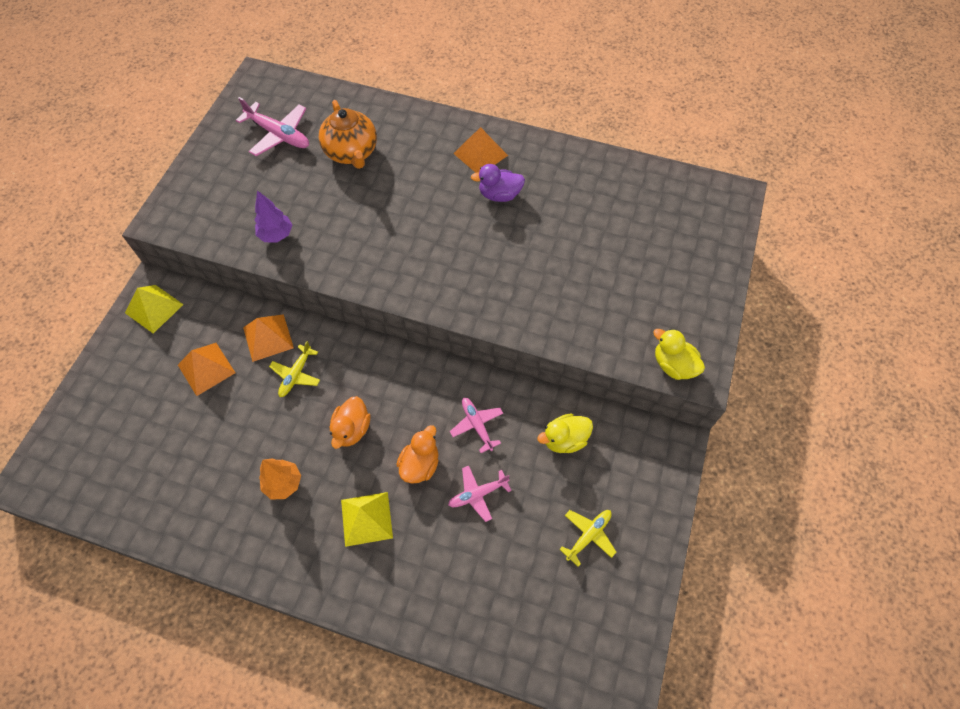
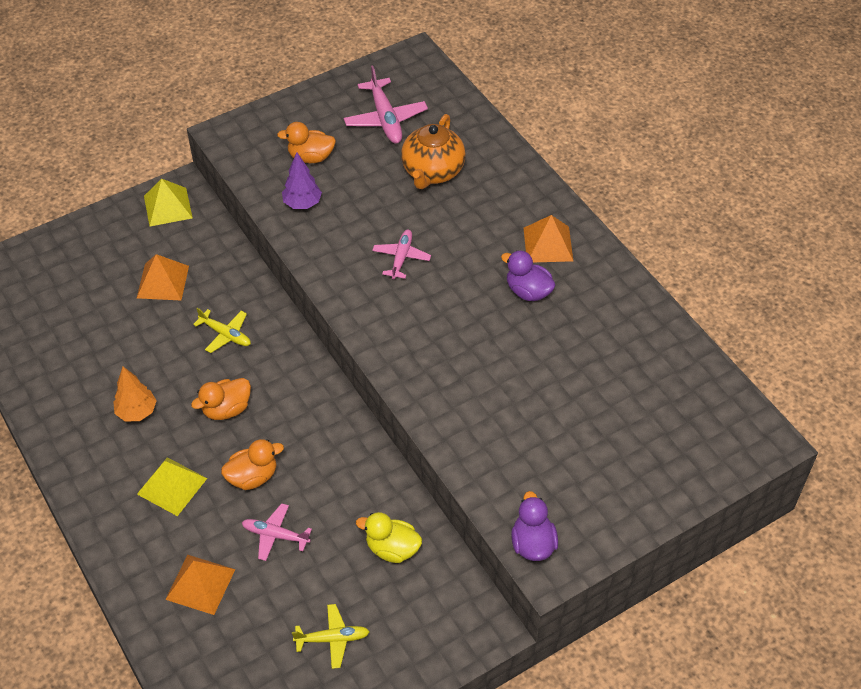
camera: 40 degrees right, 10 degrees down
(248, 196) = (311, 157): none -> orange duck
(268, 337) = (231, 289): orange pyramid -> orange pyramid (200, 584)
(296, 374) = (225, 334): yellow plane -> yellow plane turned 120 degrees counterclockwise
(477, 425) = (329, 481): pink plane -> pink plane (401, 258)
(673, 365) = (532, 544): yellow duck -> purple duck

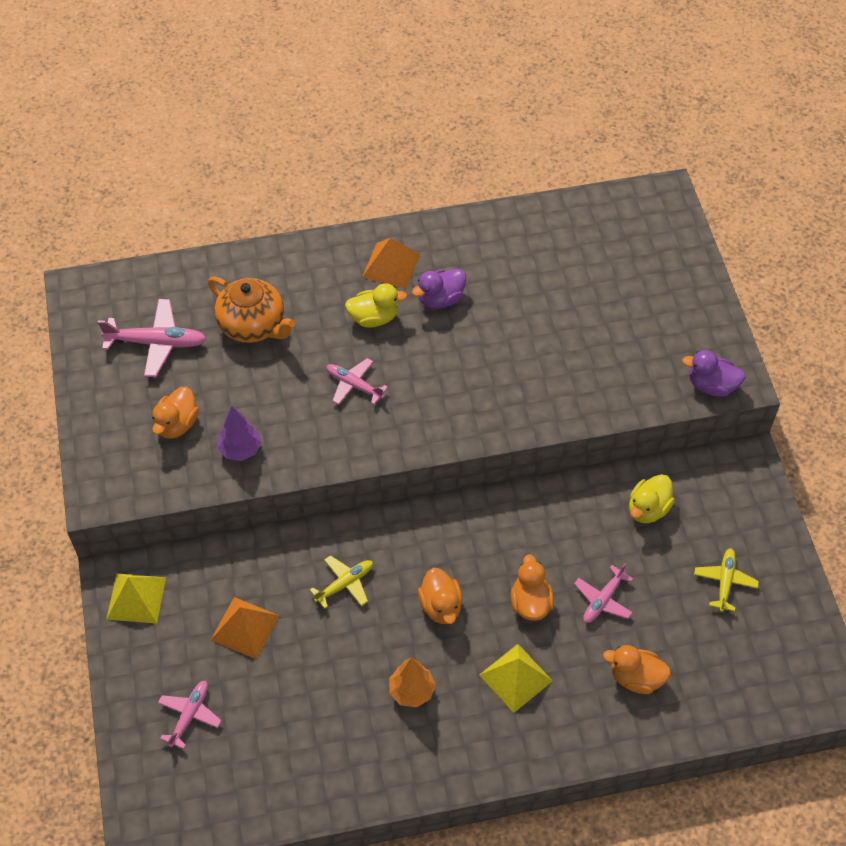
camera: 70 degrees left, 5 degrees up
(75, 273) = (189, 715): none -> pink plane
(200, 584) = (635, 677): orange pyramid -> orange duck
(481, 249) = (374, 318): none -> yellow duck

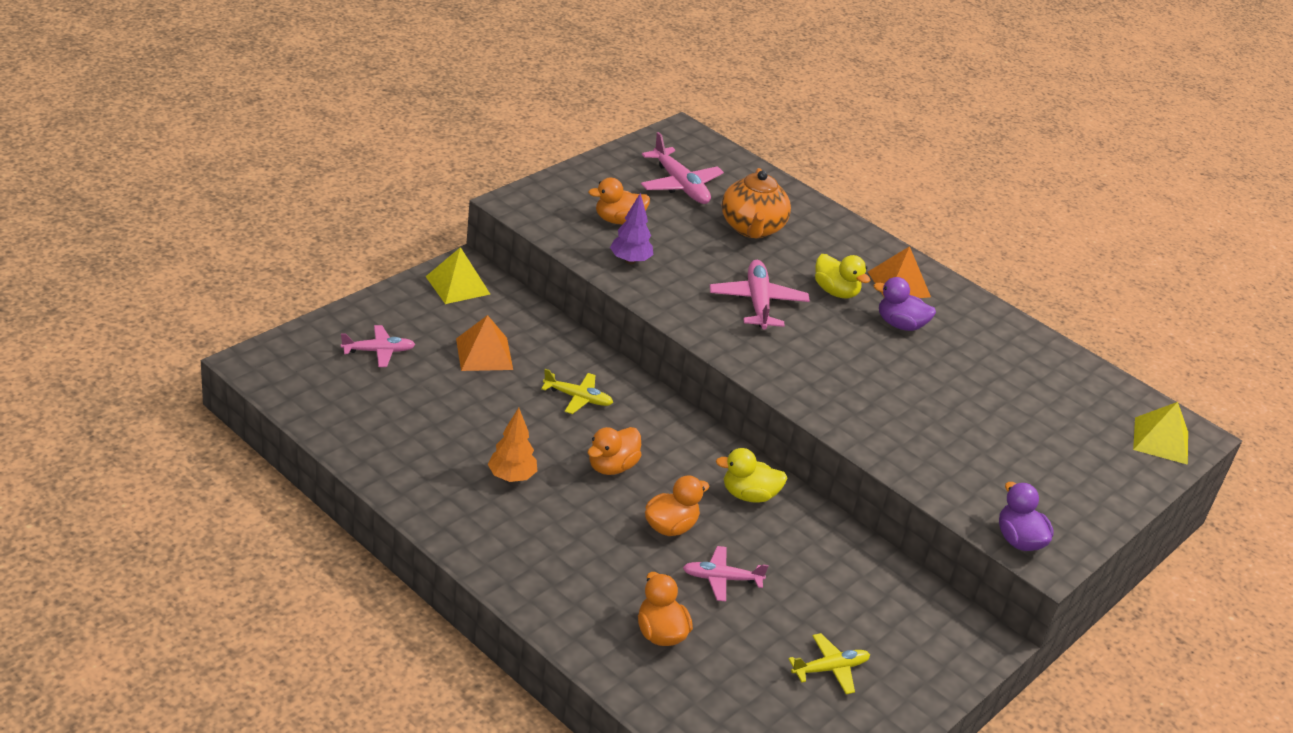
camera: 50 degrees right, 20 degrees down
(354, 385) = (758, 303): pink plane -> pink plane, size x1.56
(515, 678) = (584, 543): yellow pyramid -> yellow pyramid (1160, 440)
(648, 509) = (852, 579): yellow duck -> yellow duck (749, 495)

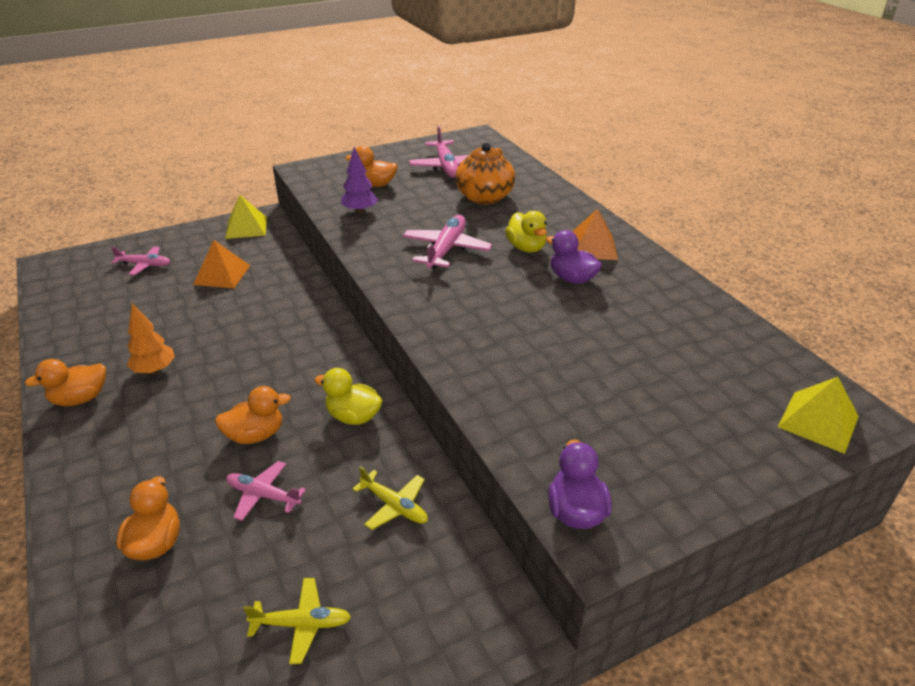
camera: 25 degrees right, 0 degrees up
(577, 398) = (267, 315): yellow plane -> yellow plane (394, 505)
(612, 466) = (248, 373): orange duck -> orange duck (80, 399)

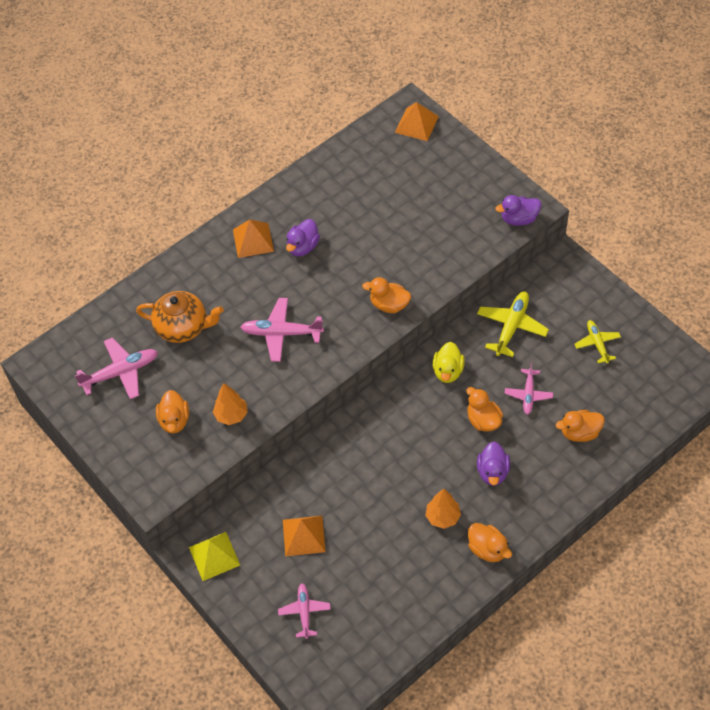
camera: 100 degrees left, 20 degrees up
(174, 427) = (493, 472): none -> purple duck
(360, 211) = (231, 415): purple tree -> orange tree
(394, 505) = (511, 327): yellow plane -> yellow plane, size x1.56
(450, 331) = (389, 305): none -> orange duck
(526, 248) = (265, 281): yellow duck -> none
(818, 421) = (416, 124): yellow pyramid -> orange pyramid

